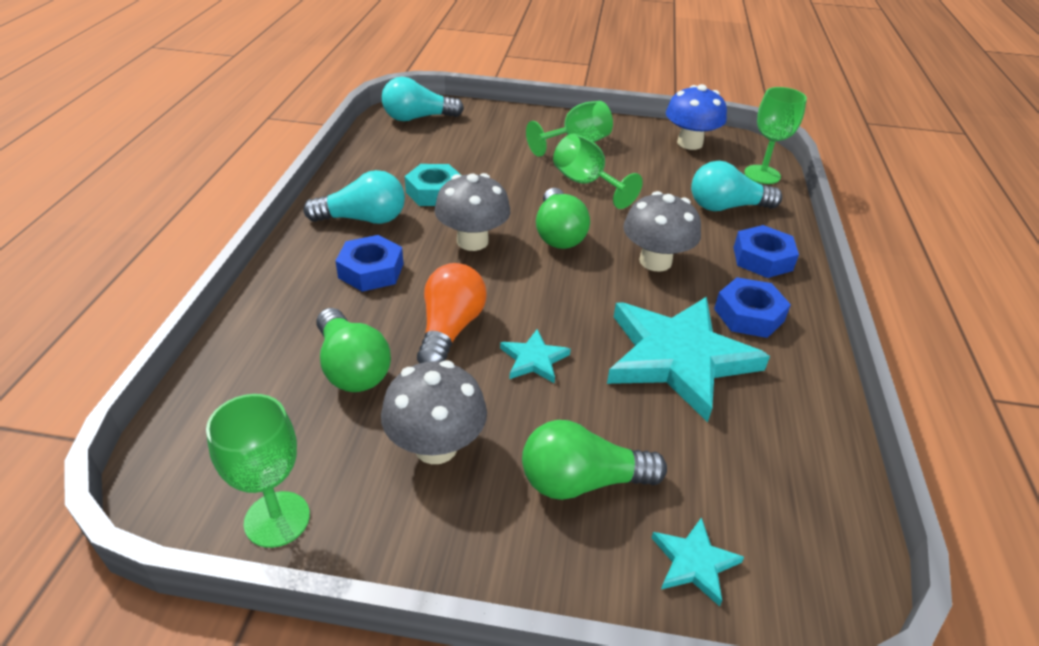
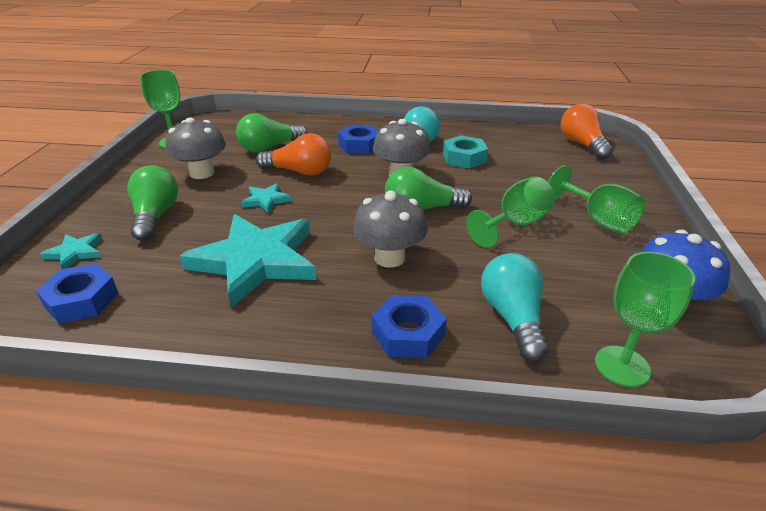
camera: 90 degrees right, 5 degrees down
(417, 118) = (582, 144): turquoise light bulb -> orange light bulb
(749, 315) = (308, 308): blue nut -> blue nut (82, 300)

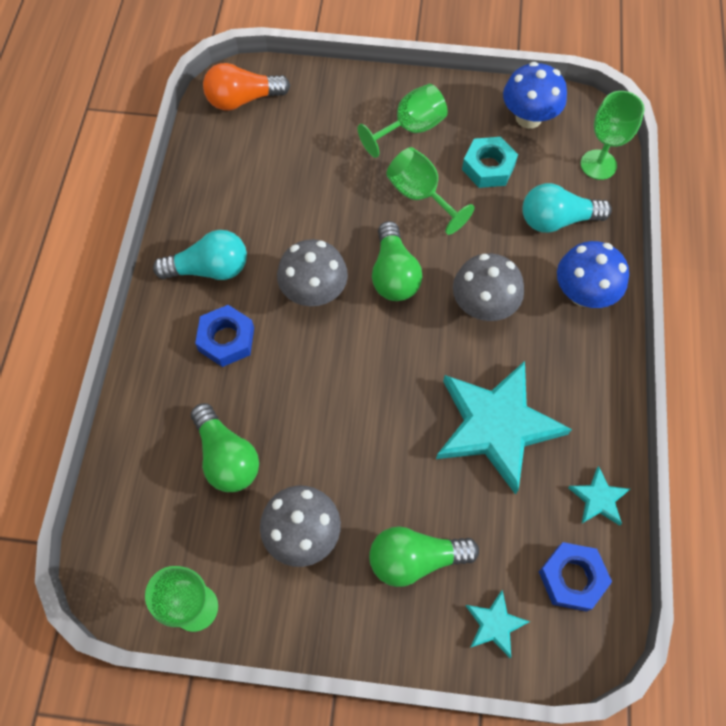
camera: 90 degrees left, 30 degrees up
(266, 200) = (375, 437): turquoise star -> turquoise star (598, 498)
(299, 172) = (303, 407): orange light bulb -> none
(408, 333) = (583, 293): blue nut -> blue mushroom
(464, 158) = (272, 222): turquoise nut -> turquoise nut (488, 167)

